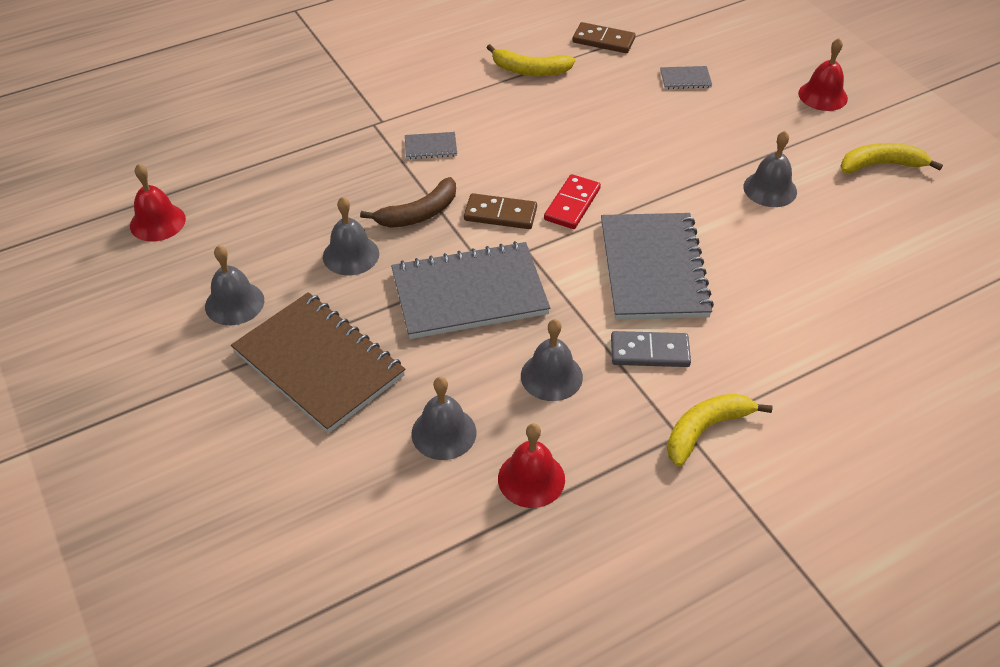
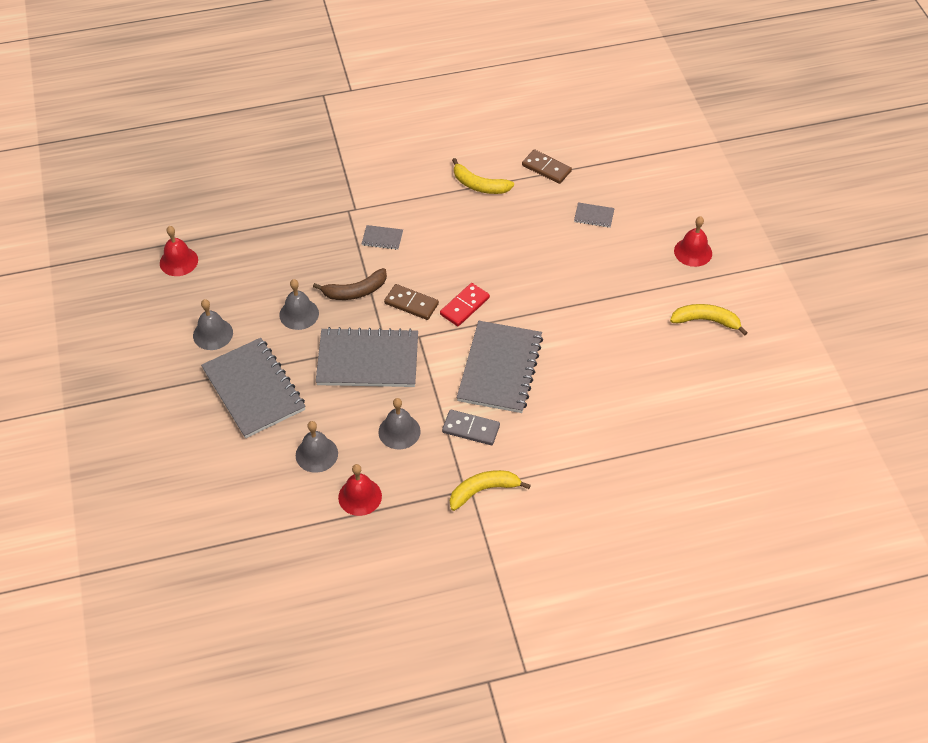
camera: 15 degrees right, 5 degrees up
(318, 364) = (253, 389): brown notebook -> grey notebook
(770, 189) = (612, 323): grey bell -> none

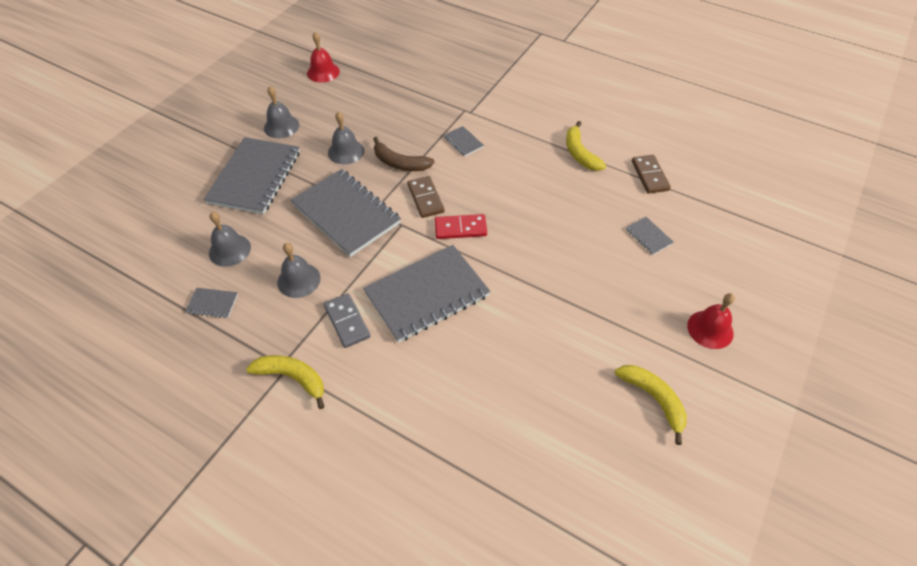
camera: 45 degrees right, 0 degrees up
(360, 496) = (212, 303): red bell -> grey notebook

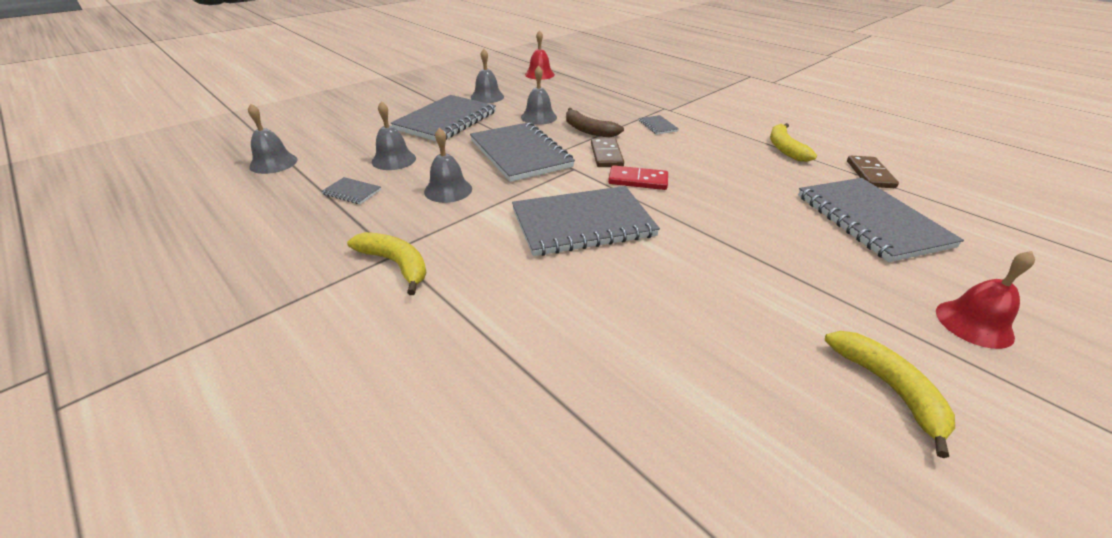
camera: 15 degrees right, 15 degrees down
(113, 281) = (273, 163): none -> grey bell
(347, 322) = (482, 229): grey domino -> none
(648, 236) = (871, 220): grey notebook -> grey notebook, size x2.44

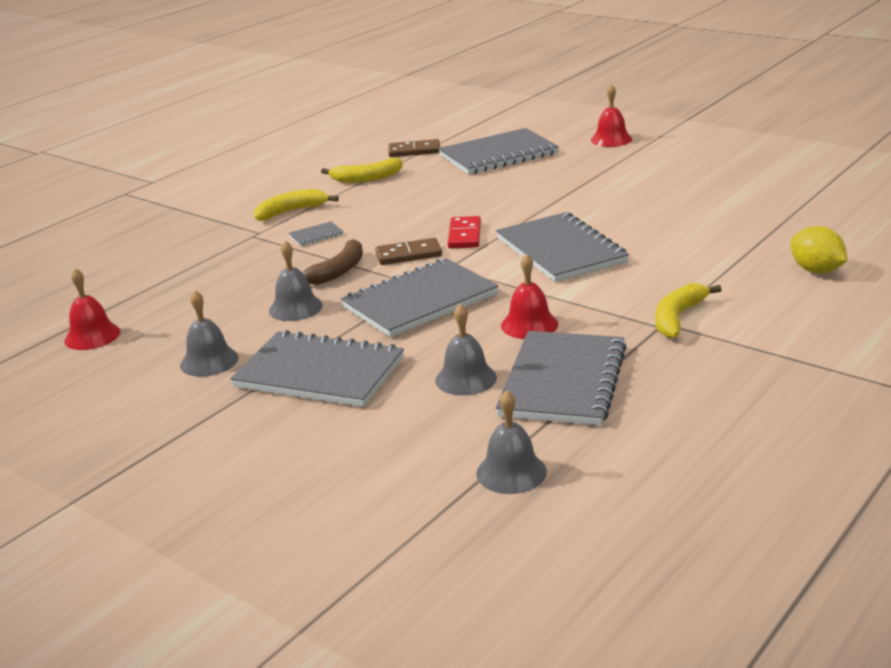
camera: 95 degrees left, 10 degrees down
(352, 192) = (562, 381): grey notebook -> grey notebook, size x2.44
(419, 415) = (816, 270): none -> yellow lemon
(448, 190) = (529, 325): grey bell -> red bell
(888, 388) = (685, 161): yellow banana -> yellow banana (291, 211)

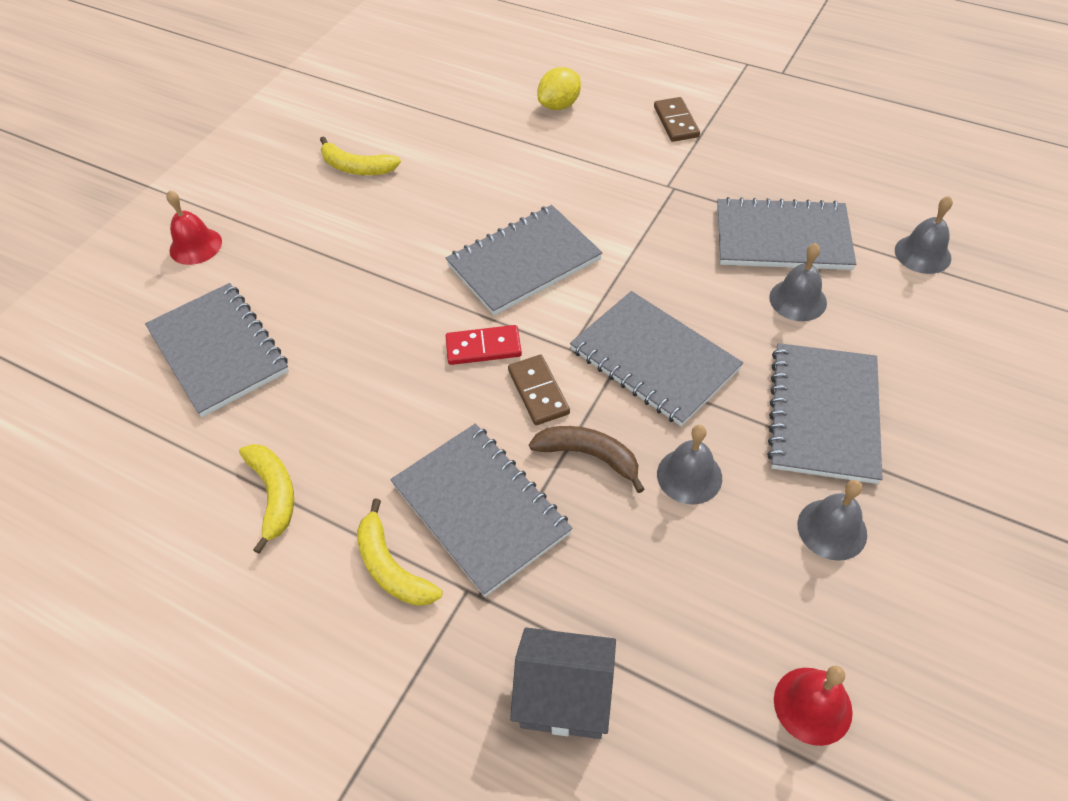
camera: 100 degrees left, 25 degrees up
(168, 259) = (564, 697): none -> grey house
(316, 235) = (480, 509): grey notebook -> grey notebook, size x2.44
(414, 151) = (171, 454): brown domino -> brown domino (676, 122)
(529, 325) = (688, 269): red bell -> none
(678, 318) = (657, 178): yellow banana -> yellow banana (357, 167)

